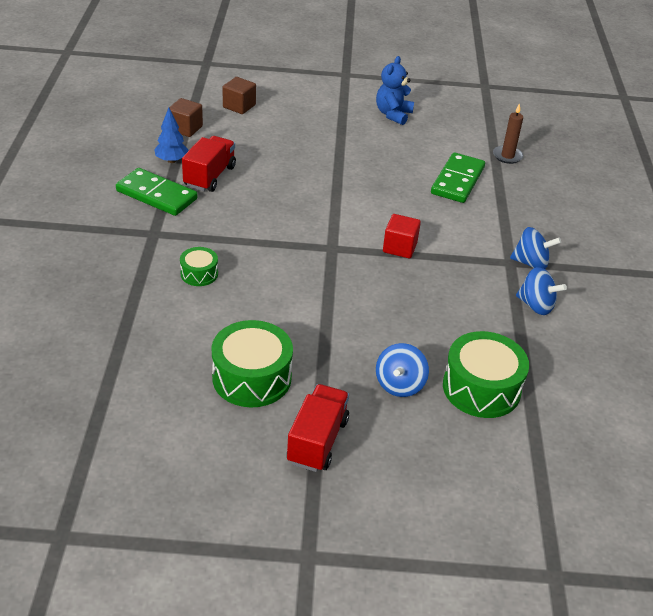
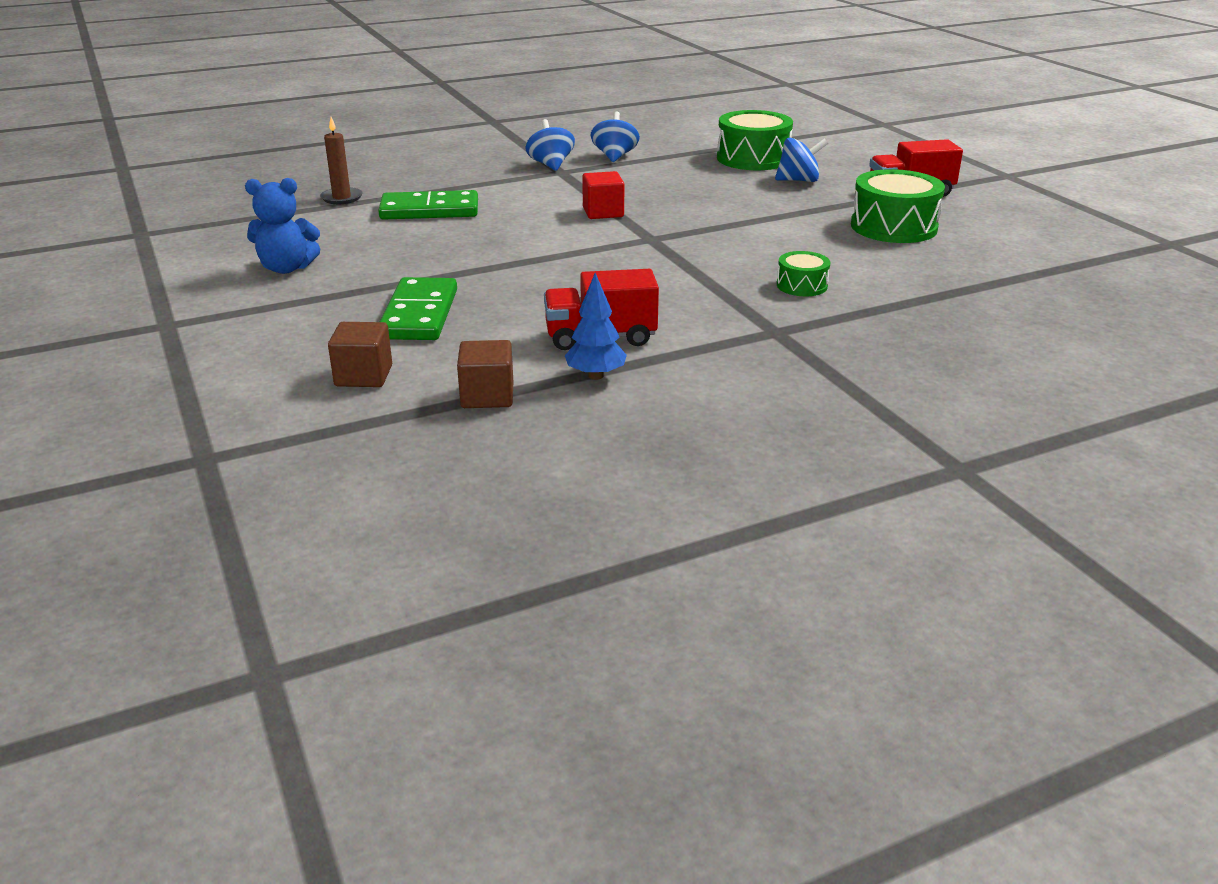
camera: 115 degrees left, 10 degrees down
(156, 195) = (695, 357): green domino -> green domino (420, 314)

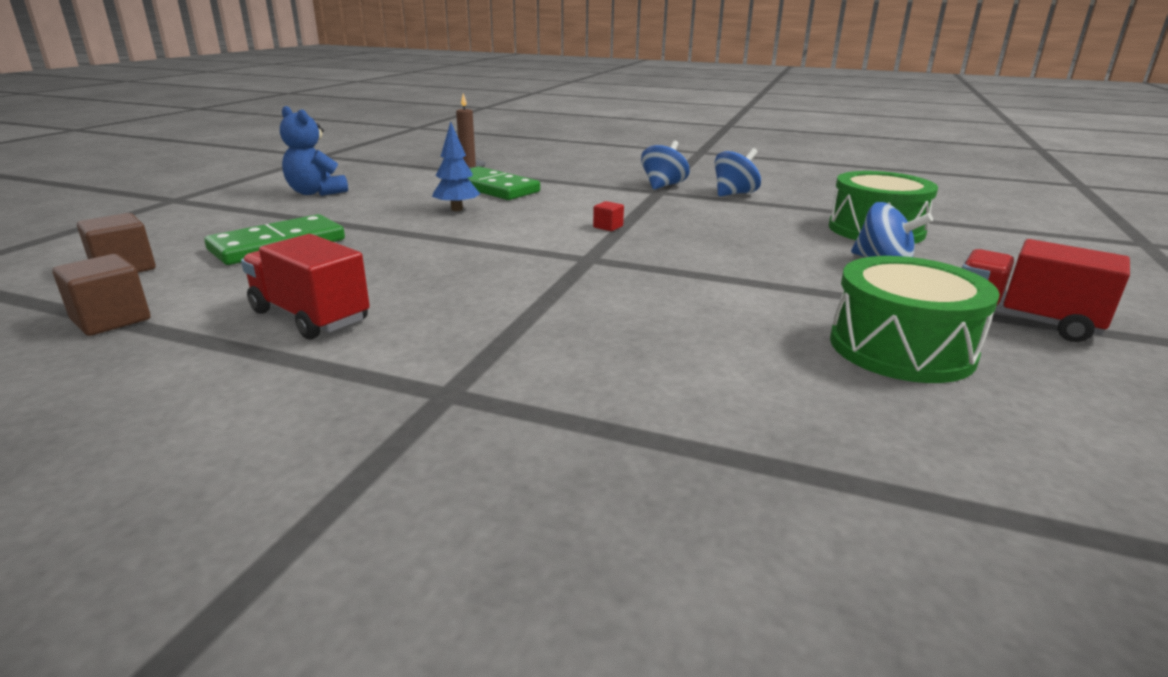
camera: 45 degrees right, 5 degrees down
(595, 376) = (205, 346): blue tree -> blue tree (457, 209)
(603, 212) = (608, 227): red cube -> red cube, size x0.56
(801, 285) = (610, 360): green drum -> none

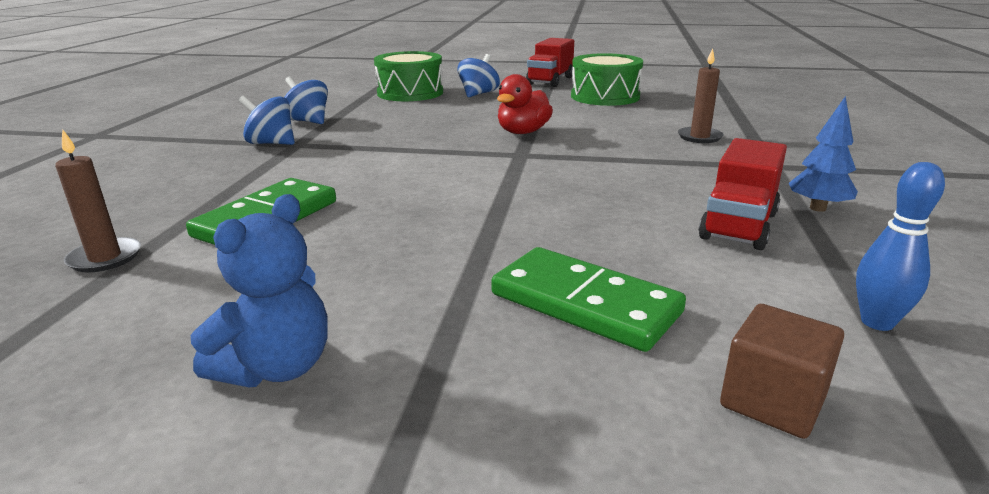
camera: 100 degrees left, 0 degrees up
(111, 320) = (877, 322): brown cube -> blue bowling pin
(457, 209) = (379, 224): blue tree -> blue tree (817, 208)
(608, 227) = (429, 154): red cube -> none
(613, 373) = (699, 137): none -> brown candle
(674, 267) = (523, 132): none -> red duck

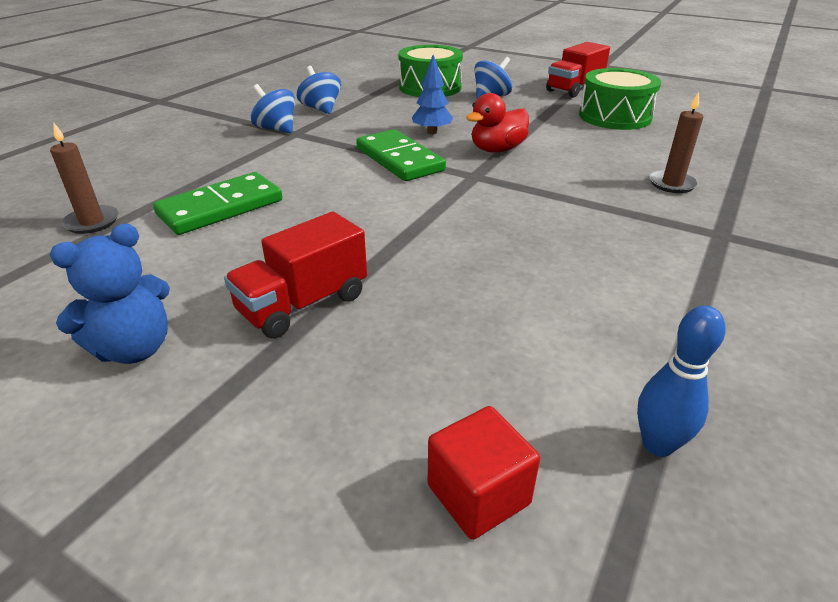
camera: 20 degrees right, 10 degrees up
(585, 303) = (401, 351): green domino -> green domino (399, 159)
(739, 226) = (616, 300): red truck -> red truck (303, 304)
(772, 401) = (478, 494): brown cube -> red cube
(817, 208) = (722, 297): blue tree -> blue tree (432, 132)

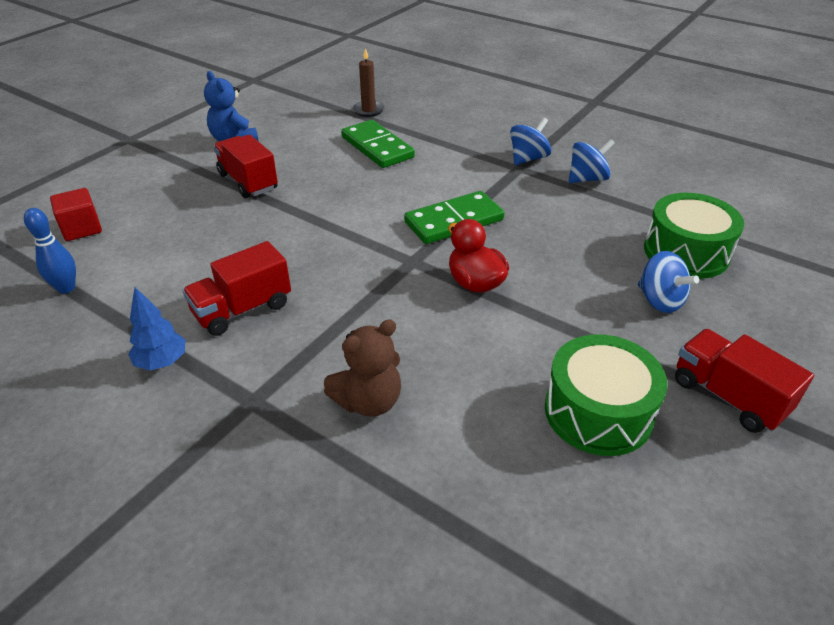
camera: 95 degrees right, 5 degrees up
(432, 132) = (525, 244): blue tree -> blue tree (162, 362)
(602, 260) = (242, 309): none -> red truck
(672, 184) = (368, 401): brown candle -> brown teddy bear

